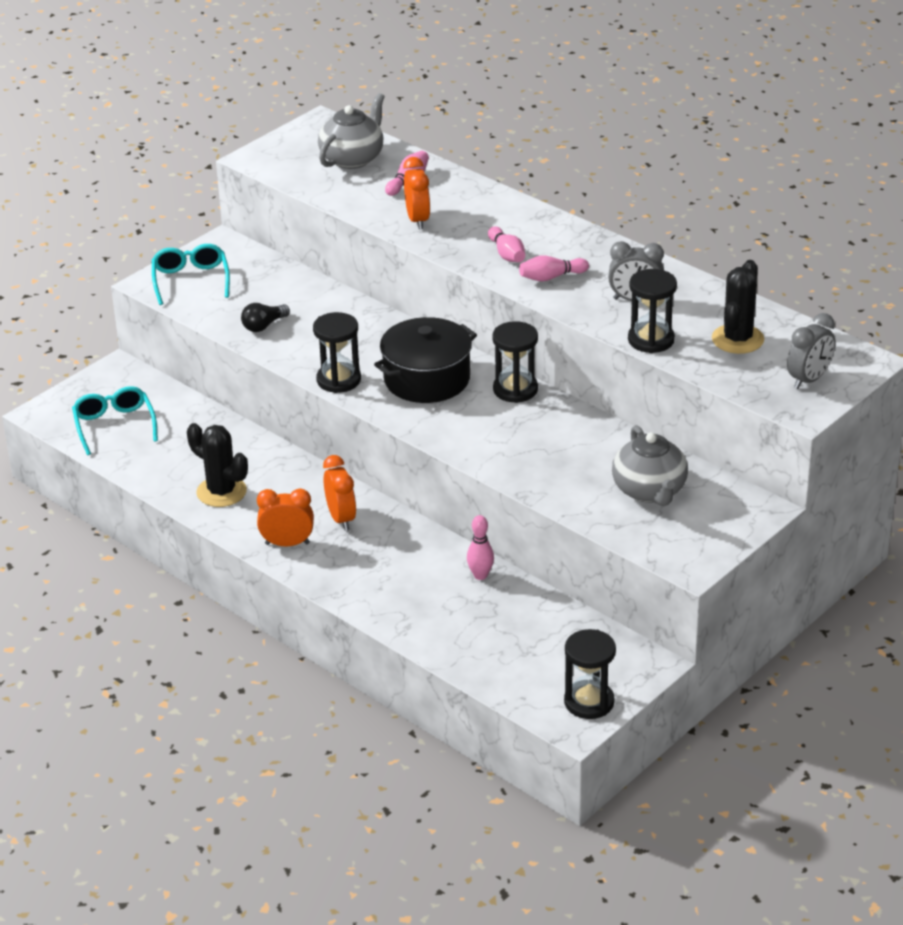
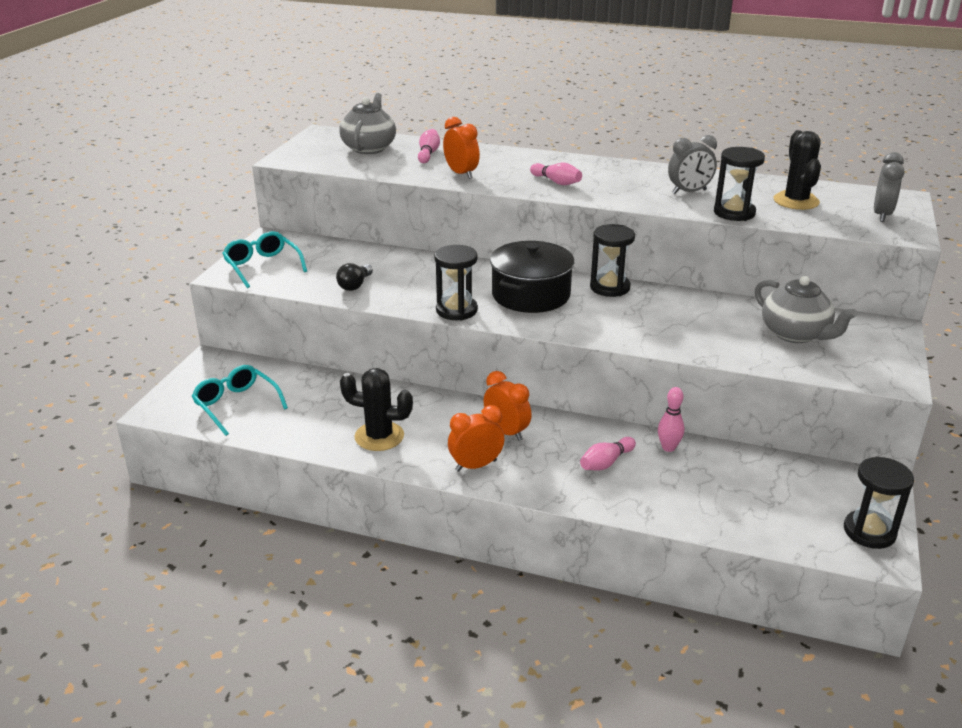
camera: 25 degrees left, 5 degrees down
(551, 277) = (608, 189): pink bowling pin -> pink bowling pin (606, 462)

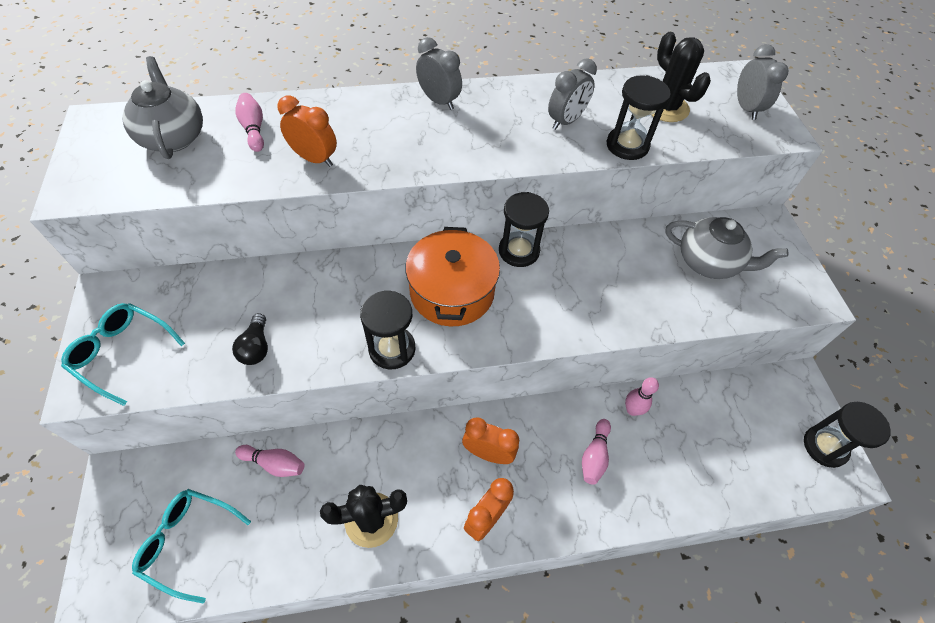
camera: 30 degrees left, 25 degrees up
(530, 295) = (452, 292): black pot -> orange pot
(556, 182) = (427, 143): pink bowling pin -> pink bowling pin (274, 463)
(586, 164) = (439, 101): none -> grey clock

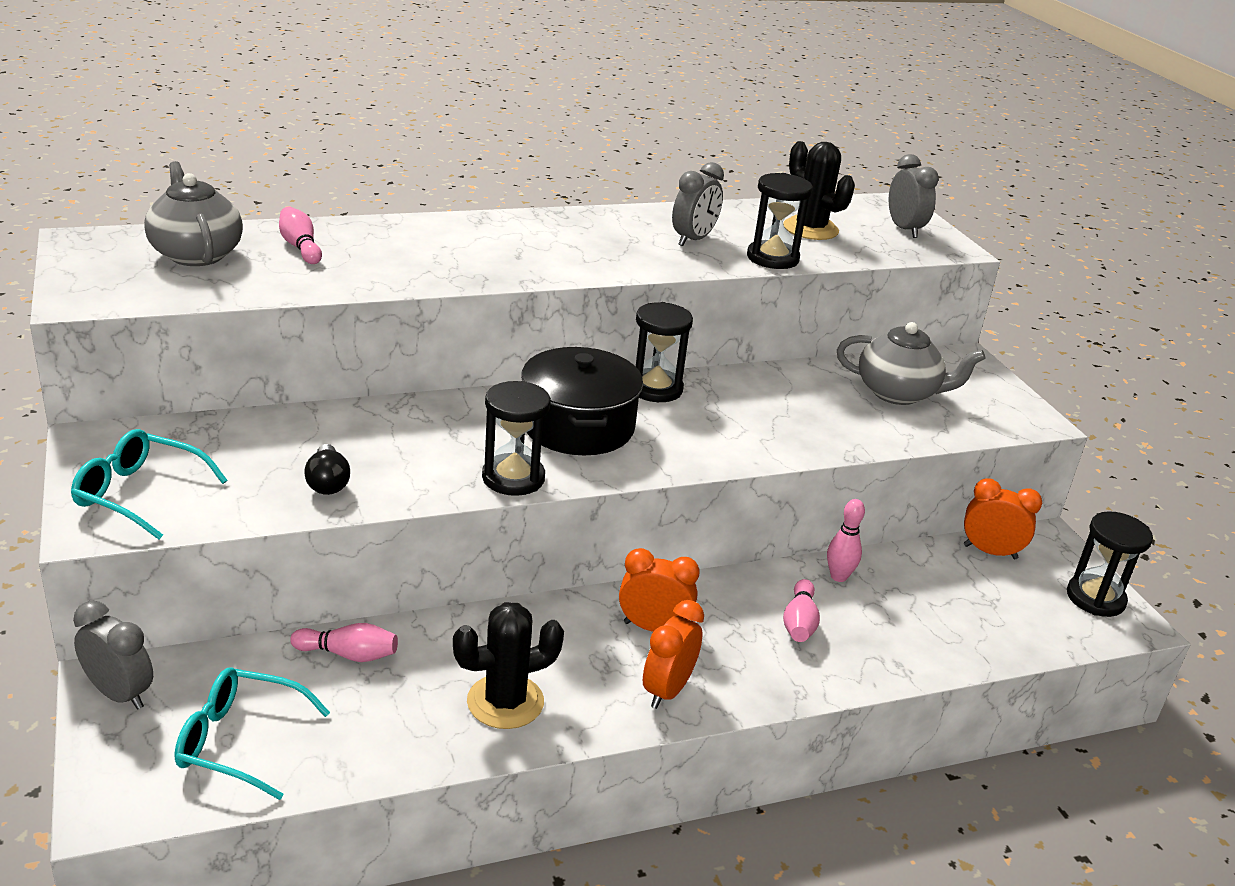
camera: 10 degrees left, 25 degrees down
(314, 159) = (389, 270): orange clock -> orange clock (990, 552)
(439, 101) = (531, 224): grey clock -> grey clock (119, 694)
(452, 292) = (578, 426): orange pot -> black pot

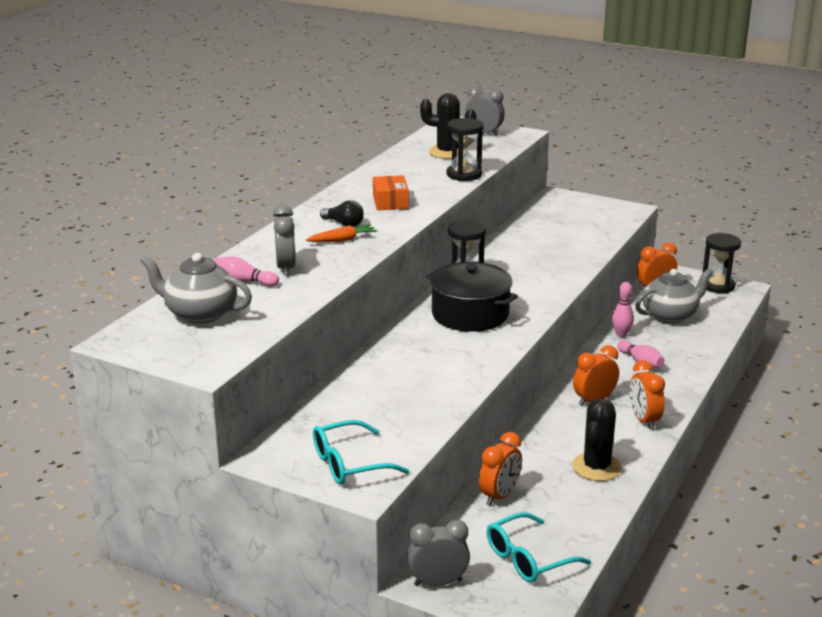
camera: 40 degrees left, 5 degrees down
(327, 482) = (421, 404): black light bulb -> black light bulb (344, 224)
(348, 654) = (499, 496): pink bowling pin -> orange clock
(482, 257) = (343, 240): none -> orange carrot
(513, 478) = (493, 352): black hourglass -> none
(621, 247) = (390, 202): none -> orange box
(693, 240) = (412, 182): grey clock -> grey clock (286, 268)
(898, 393) = (561, 225): grey teapot -> grey teapot (670, 315)

